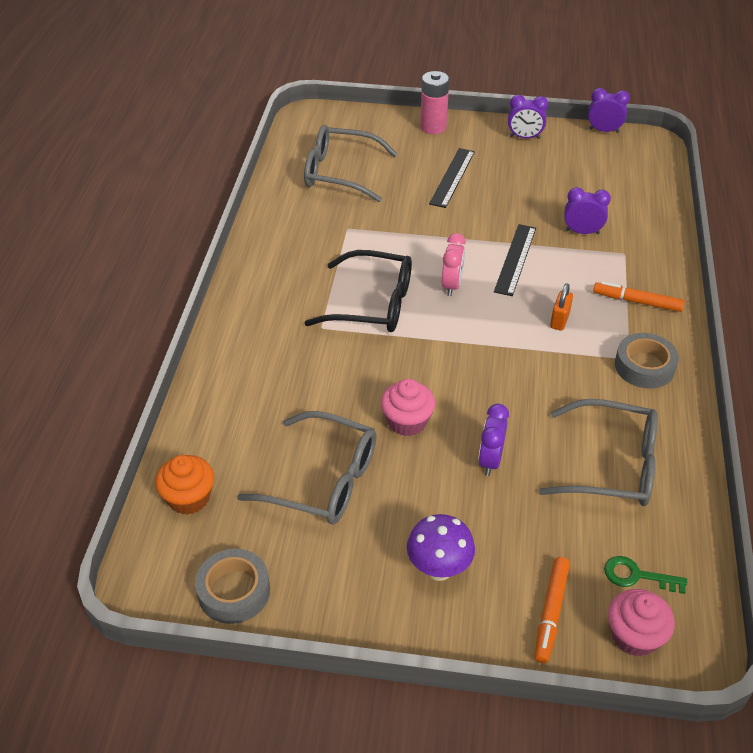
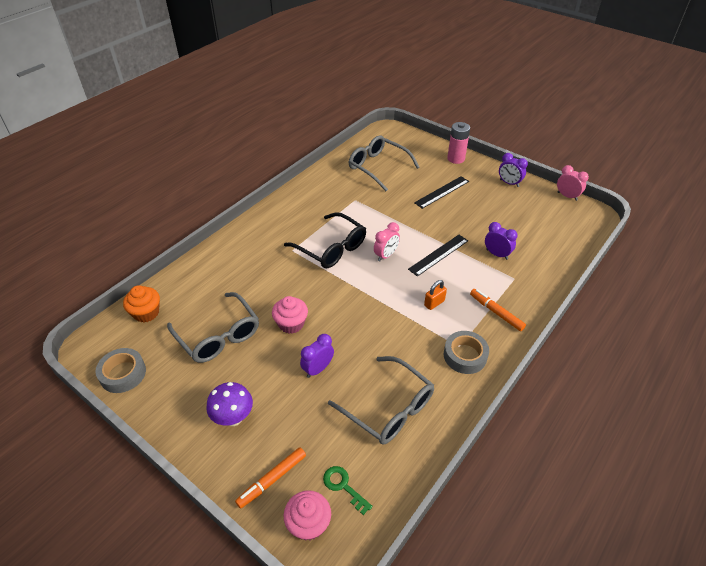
camera: 30 degrees right, 0 degrees up
(604, 131) = (567, 196): purple clock -> pink clock

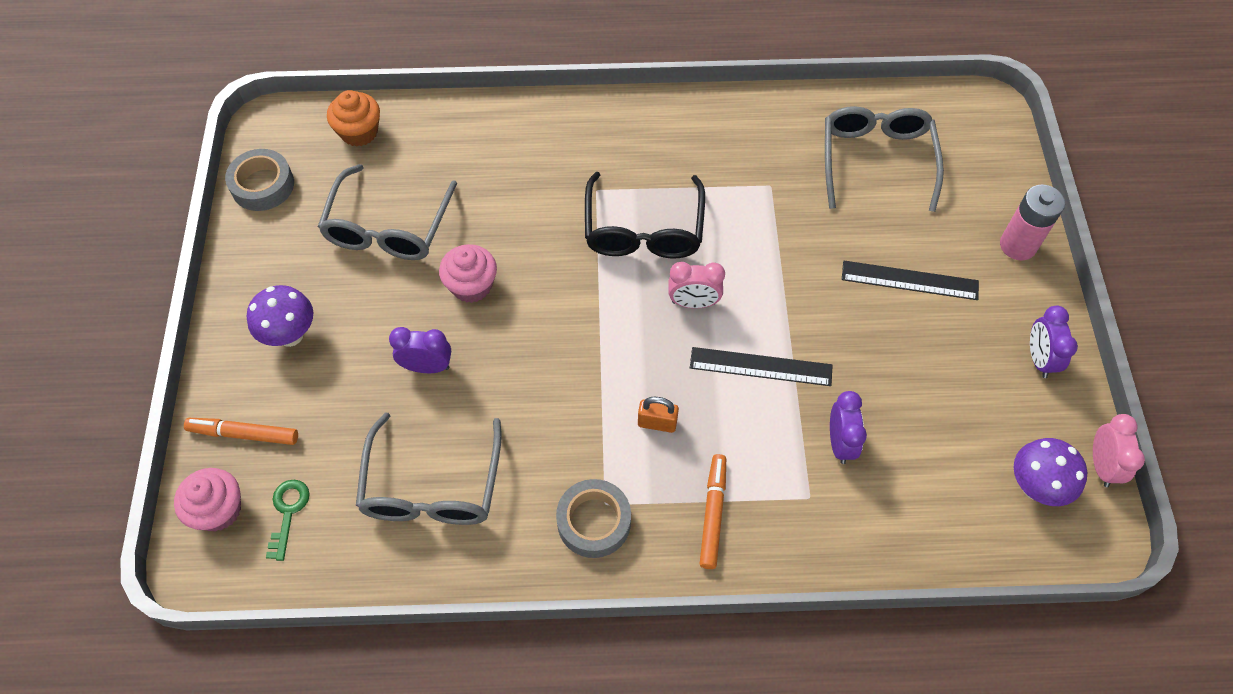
camera: 50 degrees right, 15 degrees up
(562, 217) = (1035, 487): none -> purple mushroom

